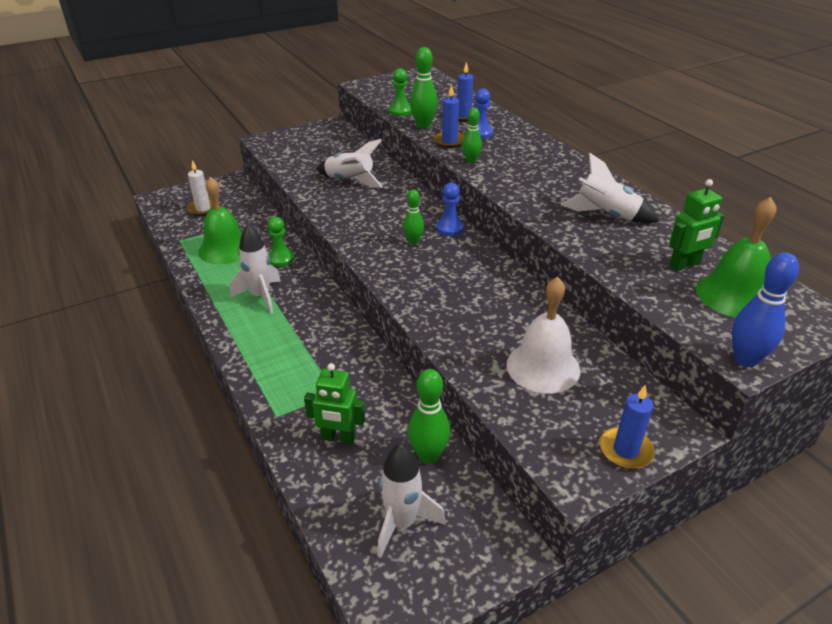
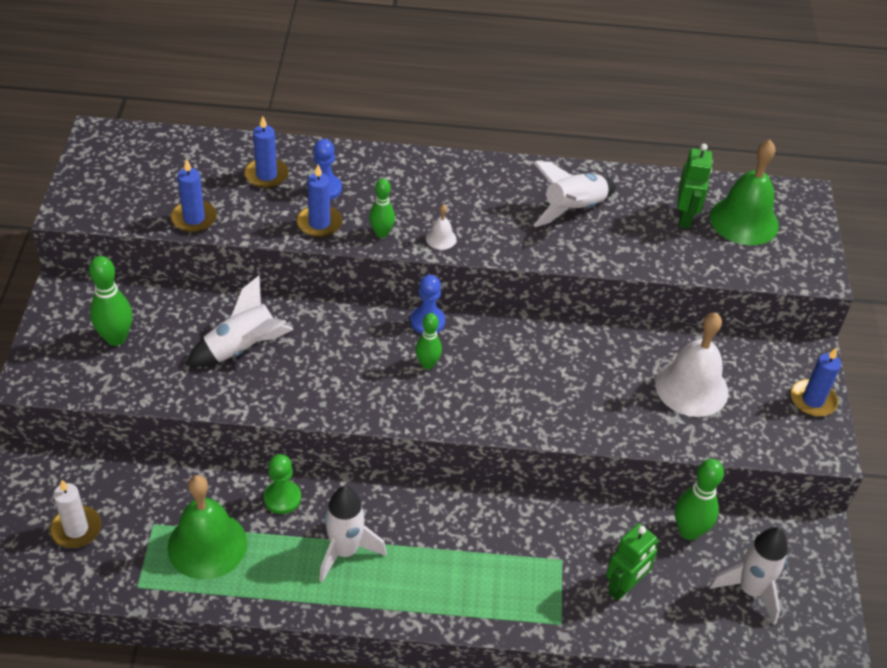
camera: 60 degrees left, 10 degrees up
(400, 111) = (194, 218): green pawn -> blue candle
(423, 125) = (255, 221): green bowling pin -> green bowling pin (116, 338)
(497, 180) = (441, 238): none -> white bell
(745, 359) = (817, 272): blue bowling pin -> none

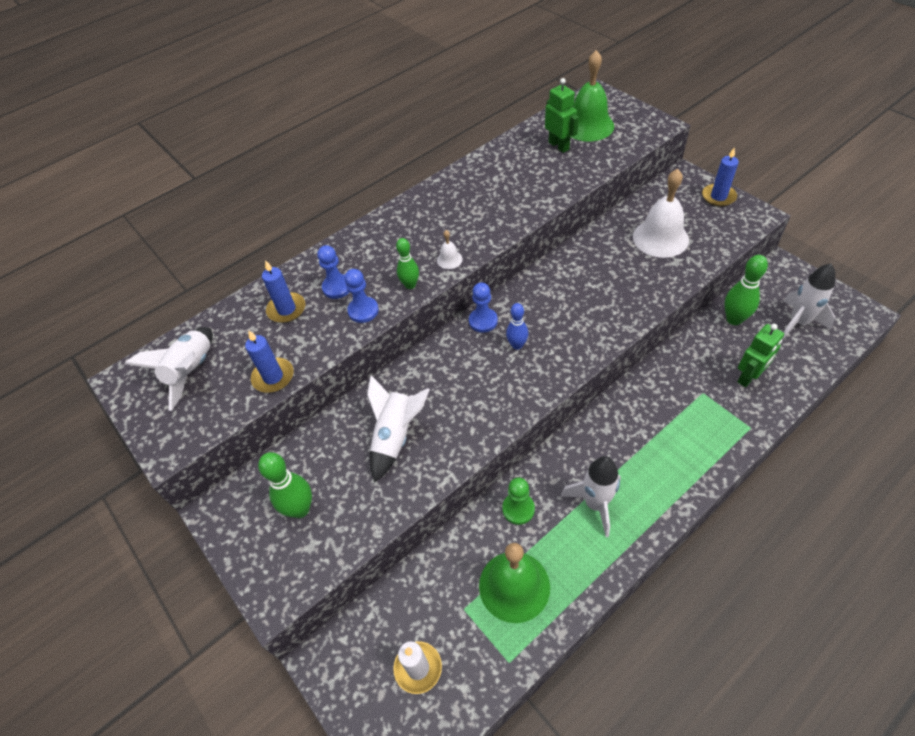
camera: 35 degrees left, 5 degrees up
(319, 223) = (363, 311): blue candle -> blue pawn
(427, 364) = (517, 345): green bowling pin -> blue bowling pin
(573, 209) = (498, 186): white rocket -> white rocket (192, 371)
(624, 587) = (748, 377): green robot -> green robot turned 45 degrees clockwise

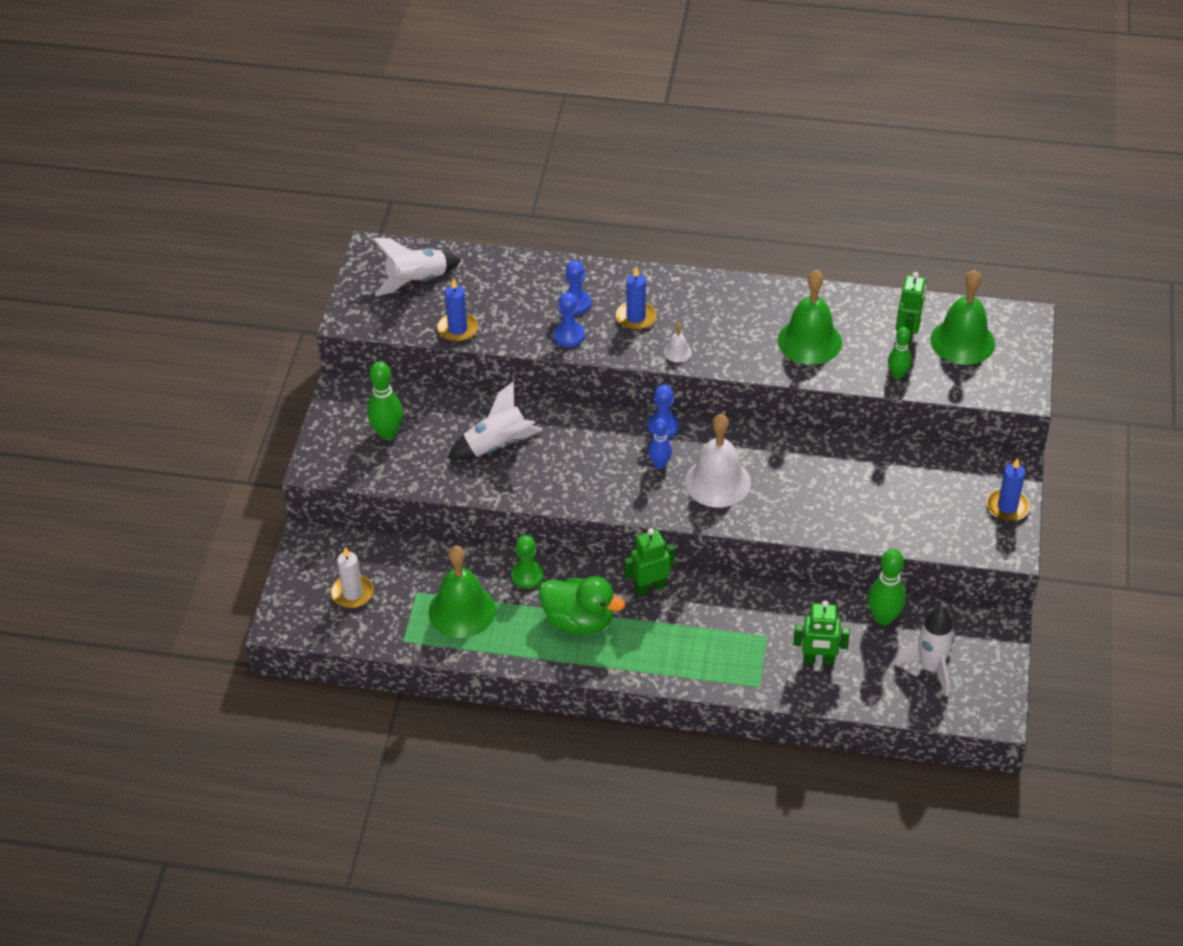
camera: 45 degrees right, 5 degrees down
(286, 309) = (523, 290): blue candle -> blue candle (636, 317)
(410, 285) = (624, 346): green bowling pin -> green bowling pin (897, 375)
(514, 189) = (809, 341): none -> green bell
(595, 504) = (579, 621): white rocket -> green duck
(599, 434) = (649, 587): none -> green robot
(660, 238) = (896, 492): white bell -> white bell (717, 482)

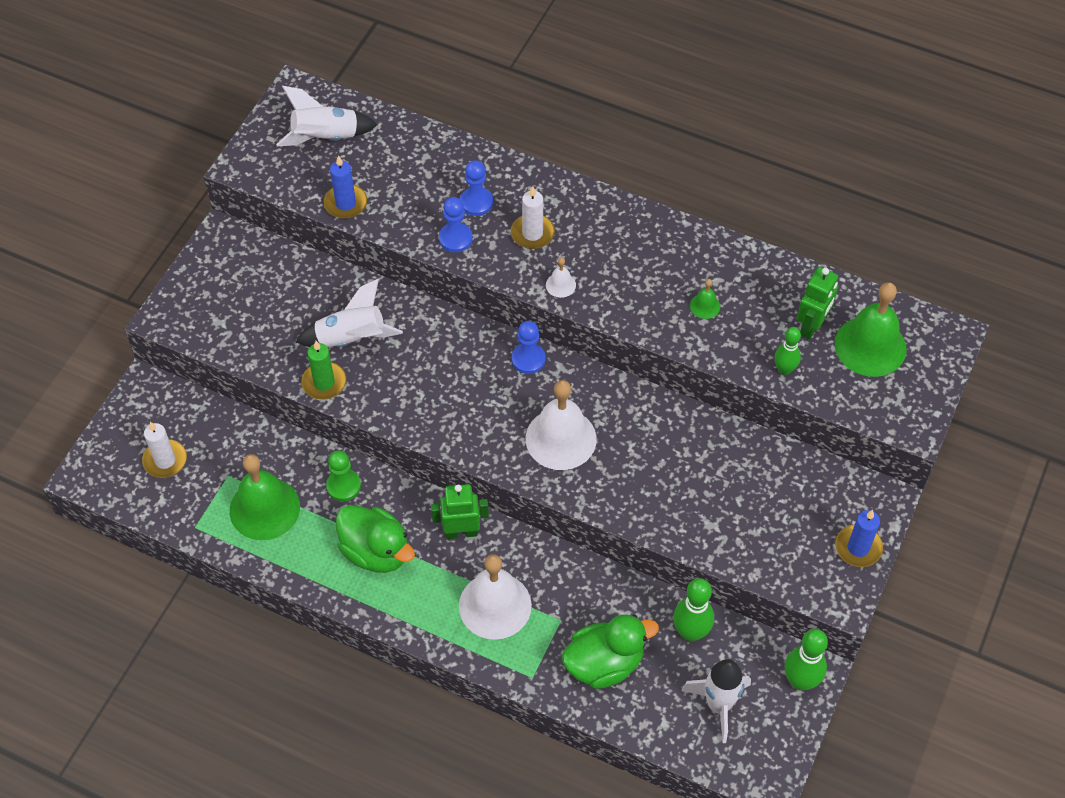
camera: 15 degrees right, 10 degrees up
(387, 433) = (248, 297): green bowling pin -> green bowling pin (800, 681)
(486, 486) = (324, 382): none -> green candle
(636, 317) = (532, 233): blue candle -> white candle
(659, 464) = (508, 402): blue bowling pin -> none
(703, 638) = (495, 605): none -> white bell
(809, 341) = (705, 306): green bell -> green bell, size x0.43
(818, 660) = (604, 663): green robot -> green duck

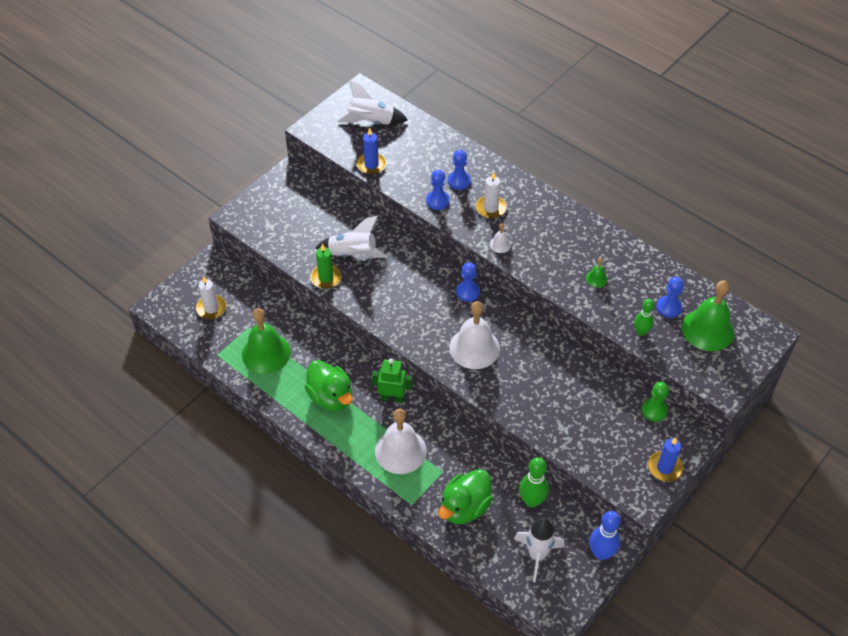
camera: 15 degrees right, 5 degrees down
(343, 486) = (322, 350): green pawn -> green pawn (654, 410)
(604, 663) = (464, 507): green duck -> green duck turned 135 degrees clockwise
(800, 681) = (601, 553): green bowling pin -> blue bowling pin
(811, 326) = (669, 307): green robot -> blue pawn

